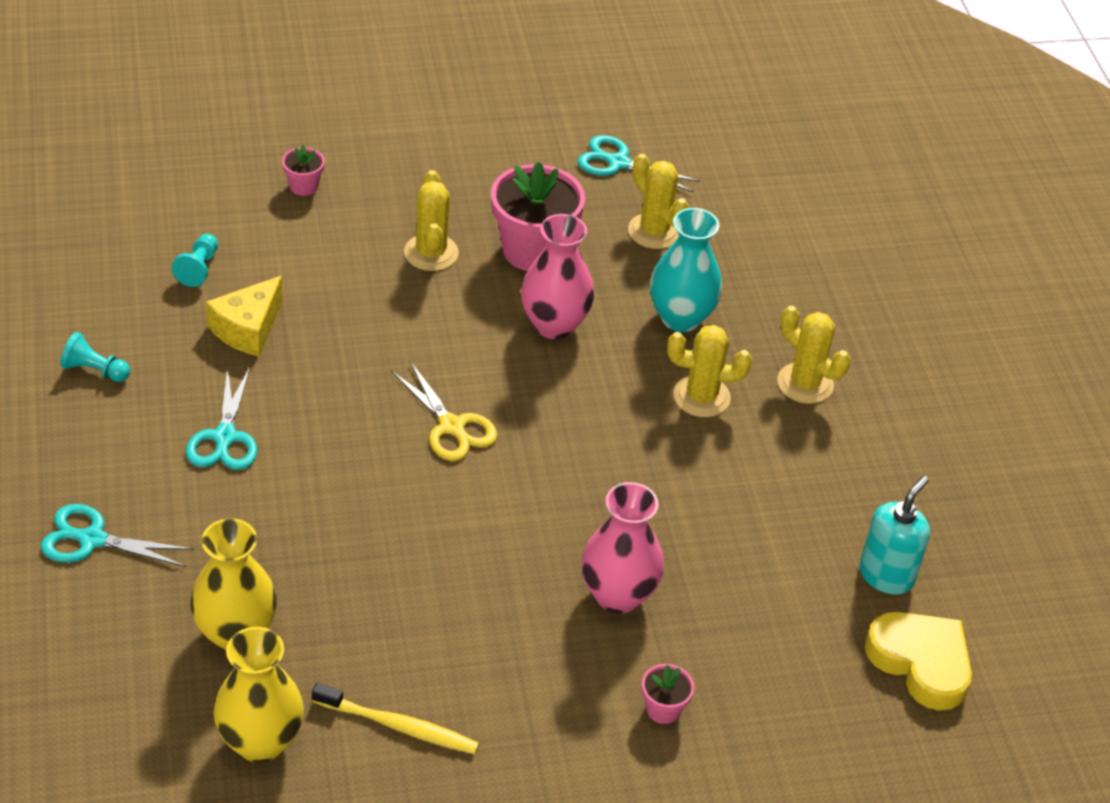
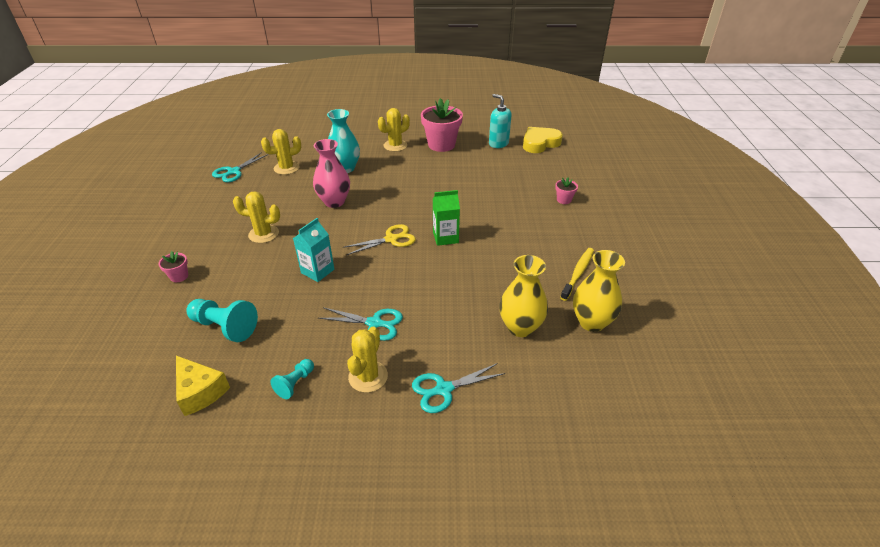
camera: 75 degrees left, 5 degrees down
(92, 539) = (443, 389): turquoise scissors -> turquoise scissors turned 45 degrees clockwise
(198, 268) = (225, 327): turquoise pawn -> turquoise pawn, size x1.73
(248, 328) = (289, 308): yellow cheese -> yellow cheese (200, 391)
(342, 343) = (317, 271): none -> turquoise carton
(474, 507) = (445, 237): none -> green carton
(533, 250) = (280, 202): pink flower pot -> pink flower pot (441, 145)
(617, 595) = (503, 204): pink vase -> none
(701, 397) = (394, 169): yellow cactus -> yellow cactus (368, 377)

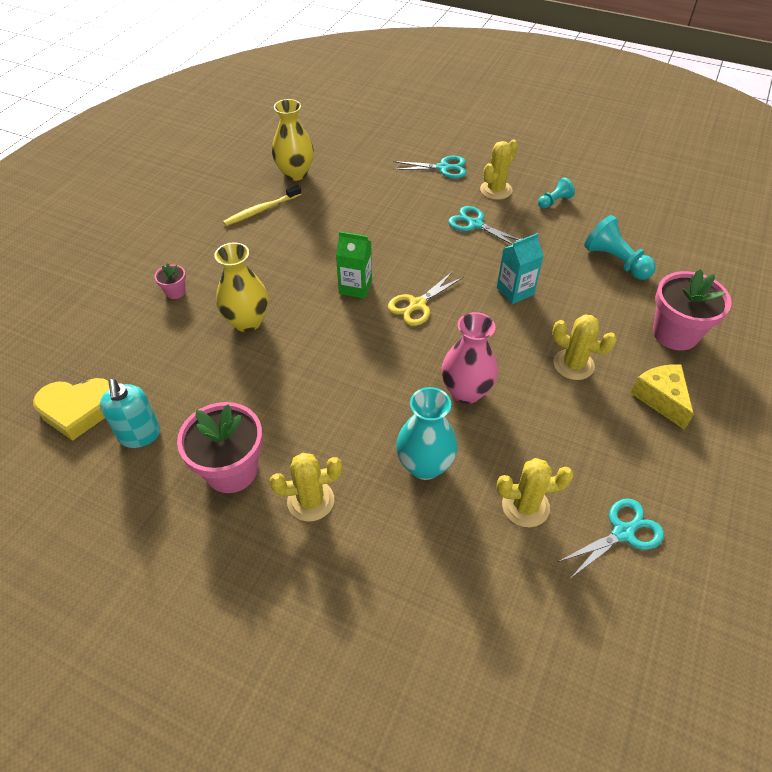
camera: 155 degrees left, 10 degrees up
(179, 276) = (675, 333): pink flower pot -> pink flower pot, size x2.16
(200, 391) = (631, 217): yellow cheese -> yellow cheese (661, 399)
(391, 239) = (417, 305): yellow scissors -> yellow scissors turned 45 degrees counterclockwise
(520, 327) = (354, 186): yellow vase -> yellow vase (247, 321)

